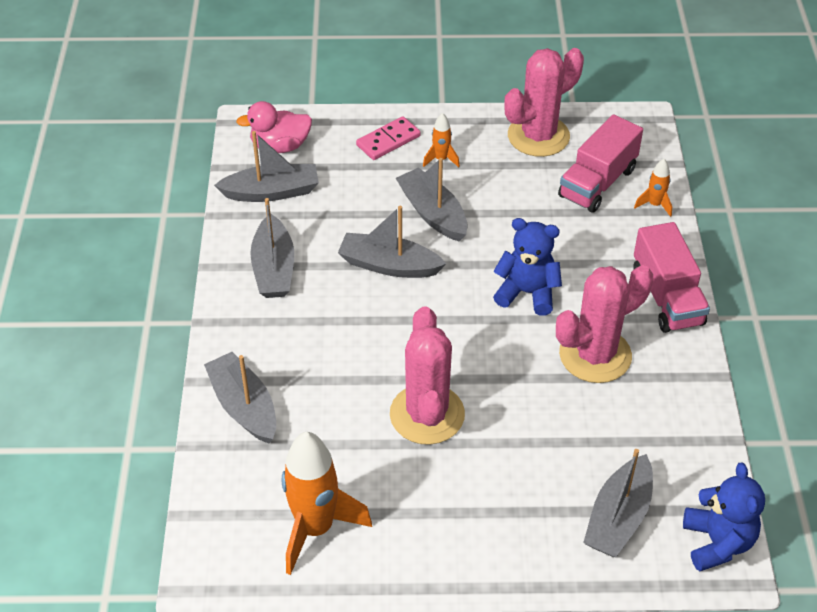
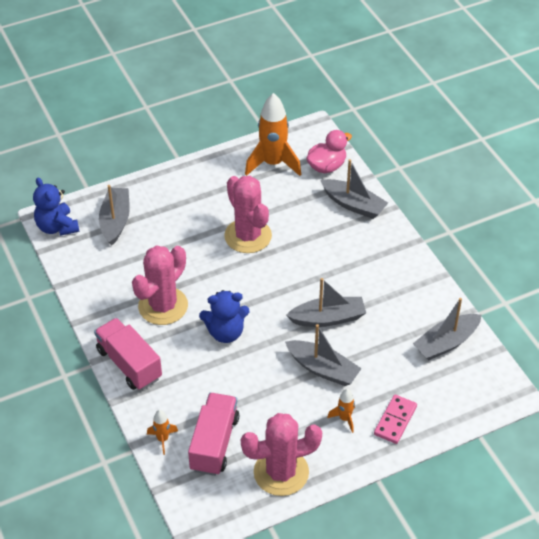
camera: 155 degrees right, 0 degrees up
(274, 268) = (400, 288): grey boat -> none
(280, 146) = (471, 383): pink duck -> pink duck (326, 166)
(538, 136) = (281, 472): pink cactus -> pink cactus turned 45 degrees clockwise

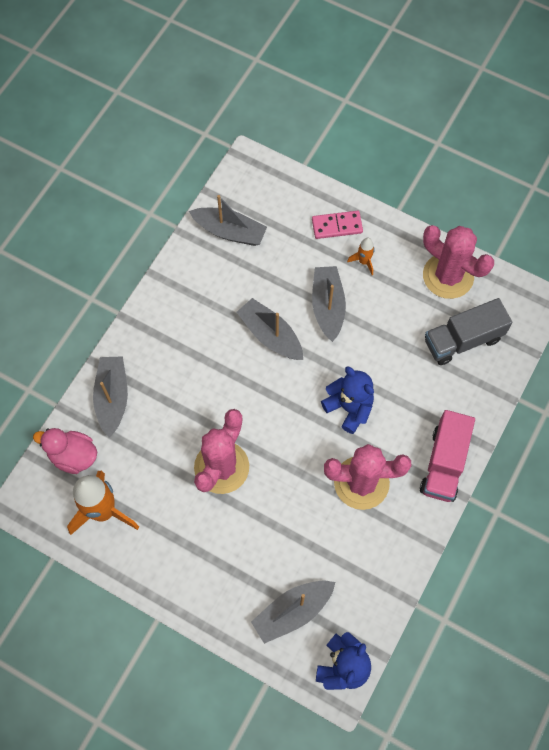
camera: 125 degrees left, 20 degrees up
(163, 439) = (491, 381): orange rocket -> none
(214, 443) = (463, 340): pink truck -> grey truck

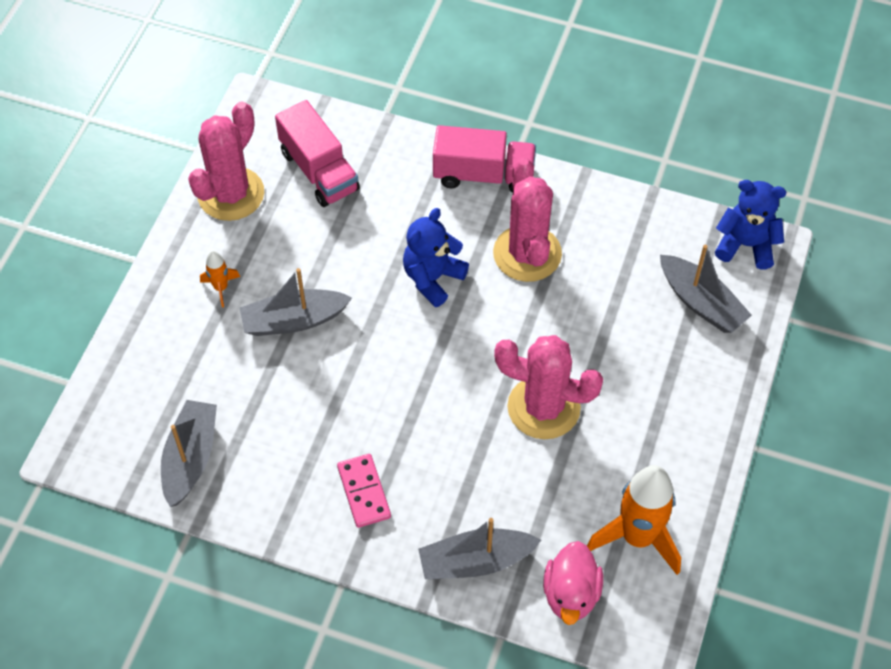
camera: 100 degrees left, 10 degrees down
(270, 335) = (347, 381): grey boat -> none
(337, 226) = (168, 326): pink domino -> pink domino (363, 492)
(463, 340) = (319, 171): grey truck -> pink truck

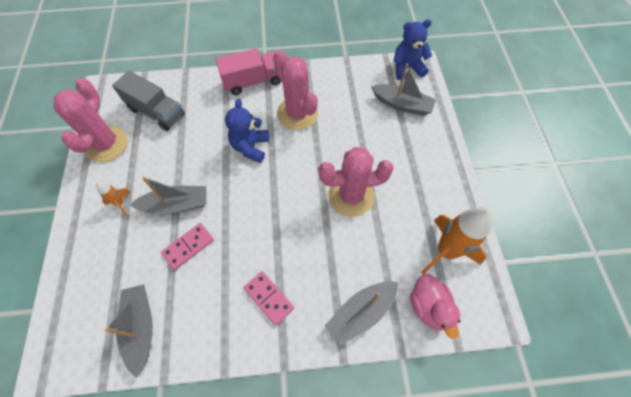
camera: 25 degrees left, 5 degrees up
(288, 383) = (188, 247): none -> pink domino
(293, 320) = (176, 205): grey boat -> grey boat turned 150 degrees counterclockwise
(319, 171) = (156, 112): pink truck -> grey truck

